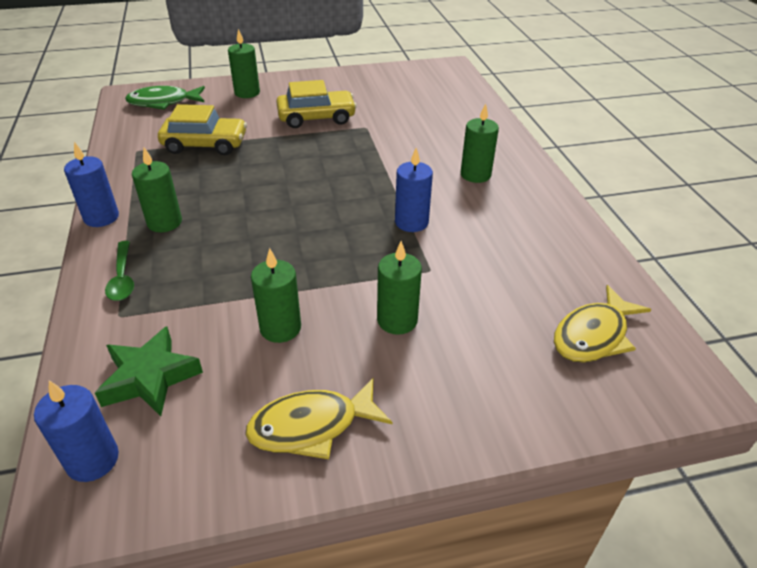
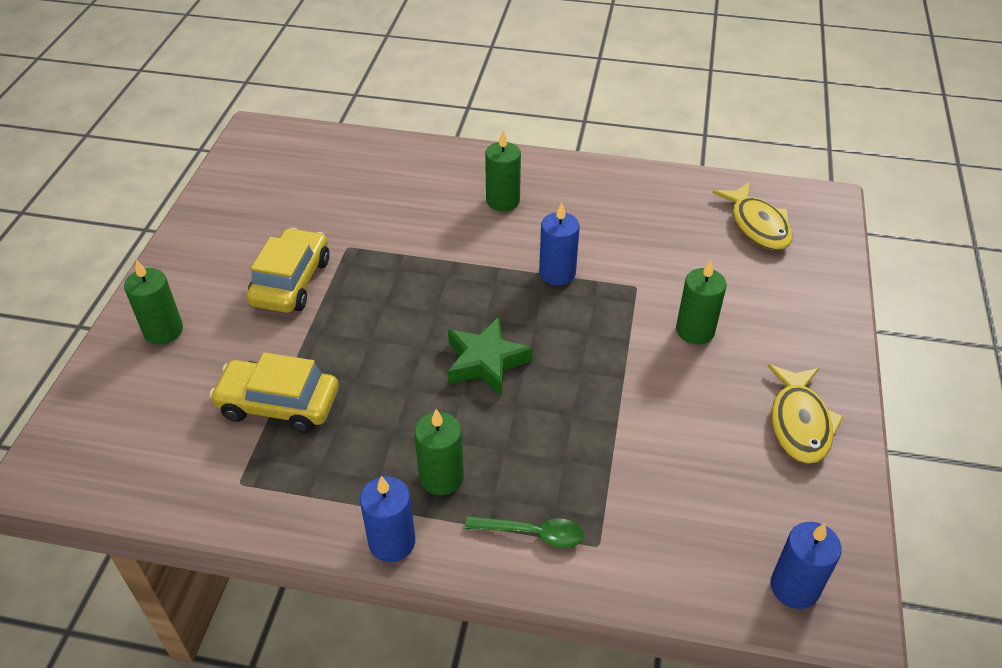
camera: 65 degrees left, 5 degrees up
(150, 378) = (704, 529): green star -> green star (486, 362)
(163, 102) = (112, 429): green fish -> none
(205, 144) = (278, 404): yellow car -> yellow car turned 105 degrees counterclockwise
(280, 328) = (673, 414): green candle -> none

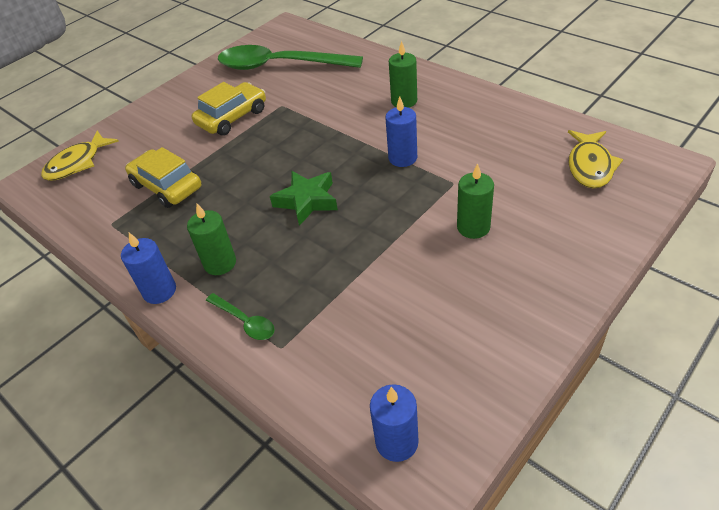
camera: 35 degrees right, 0 degrees up
(163, 331) = (143, 126): green candle -> none
(298, 192) = (279, 66): none -> green spoon
(799, 423) = (503, 323): yellow fish -> yellow fish (77, 163)

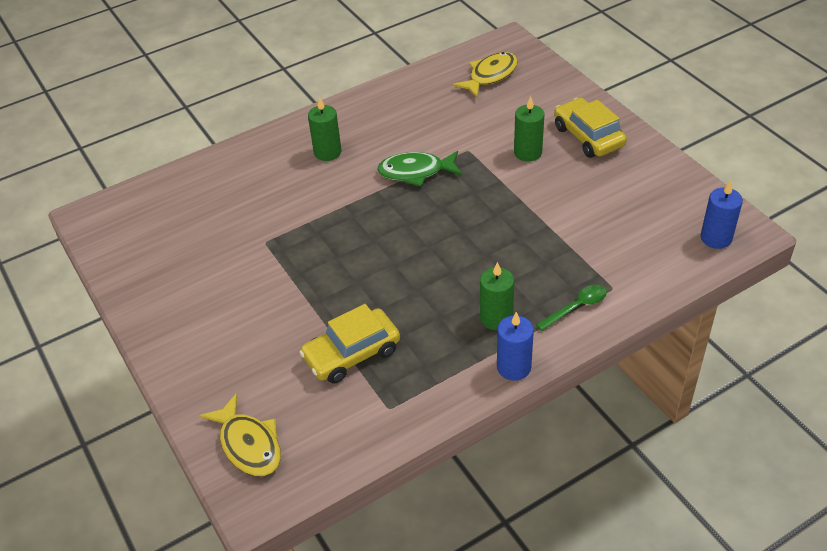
camera: 75 degrees left, 0 degrees up
(232, 117) = (258, 286): yellow car -> yellow car (588, 136)
(279, 66) = (181, 232): green spoon -> none
(307, 201) = (440, 245): green star -> none
(402, 158) = (416, 172): blue candle -> green fish
(590, 166) = (490, 76): yellow fish -> yellow fish turned 75 degrees counterclockwise

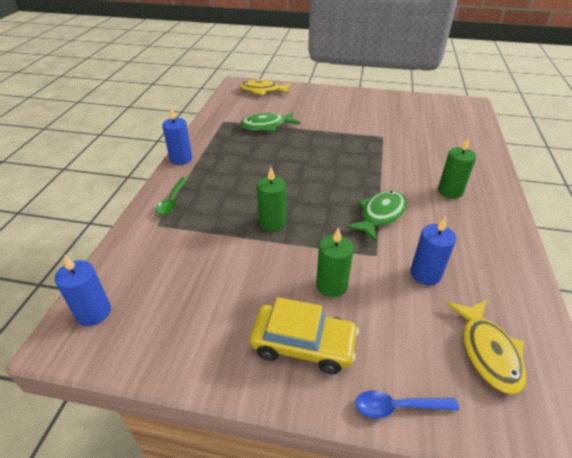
camera: 130 degrees right, 5 degrees down
(352, 354) = (267, 126): yellow car -> green fish
(456, 121) = (425, 274): none -> blue candle
(496, 318) = (215, 171): green candle -> green candle (272, 222)
(571, 88) = (398, 407): none -> blue spoon

